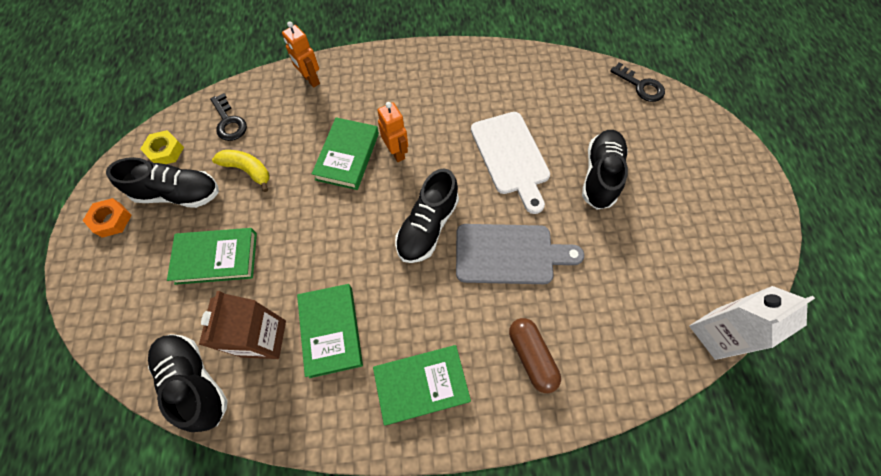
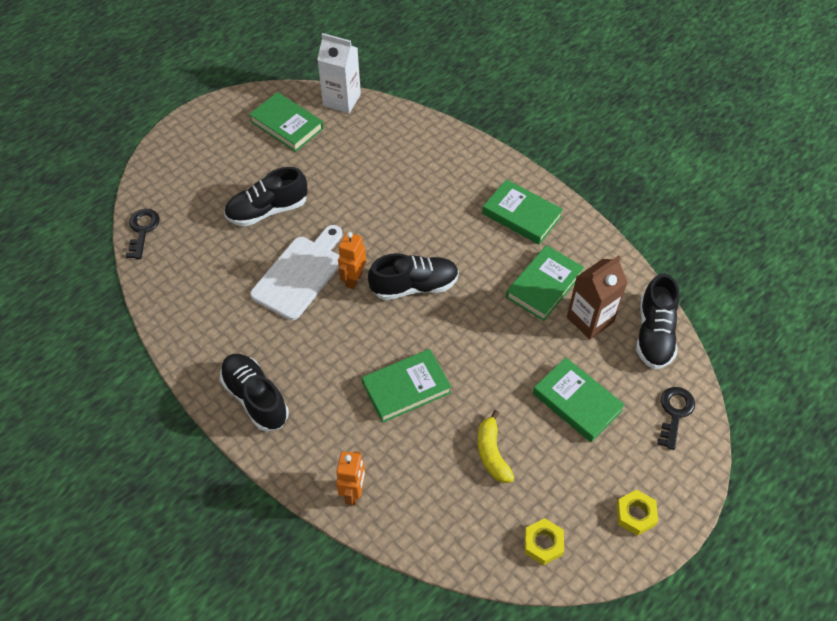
camera: 130 degrees left, 10 degrees down
(111, 220) = (635, 514): orange nut -> yellow nut
(179, 194) = (564, 486): black shoe -> black shoe (255, 398)
(229, 122) = (464, 520): black key -> black key (674, 413)
(396, 152) = (368, 355): orange robot -> orange robot (353, 279)
(509, 254) = (388, 225): grey cutting board -> none
(531, 356) = (447, 174): brown capsule -> none
(706, 256) = (287, 125): none -> green book

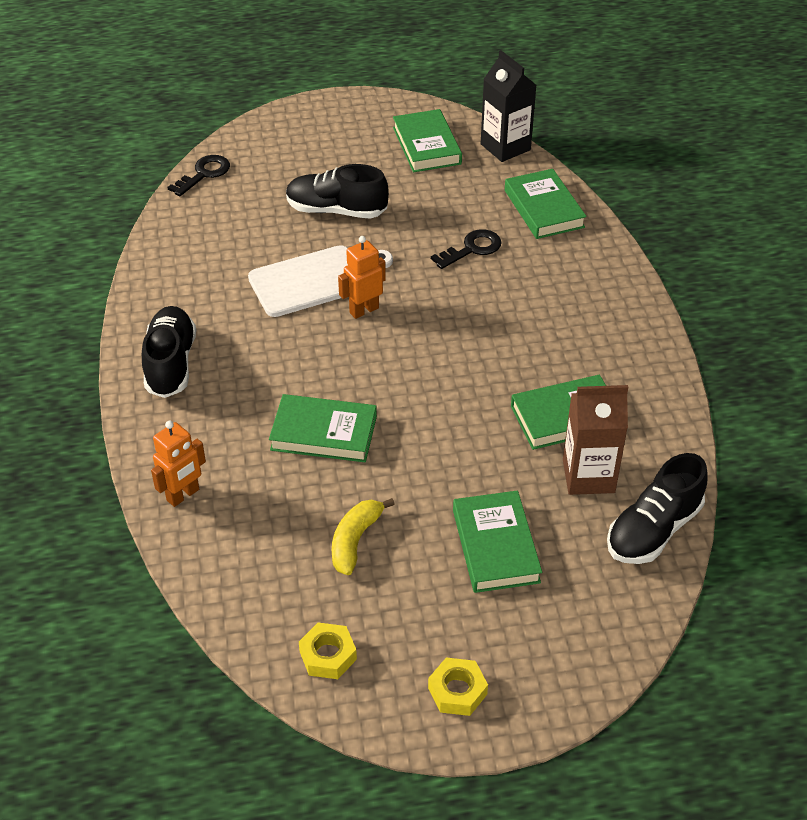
camera: 35 degrees right, 10 degrees down
(342, 100) = (505, 147): white carton -> black carton
(414, 286) = (421, 347): black shoe -> none
(521, 215) = (604, 338): green book -> green book (544, 209)
(674, 413) = (602, 620): black key -> black key (472, 249)

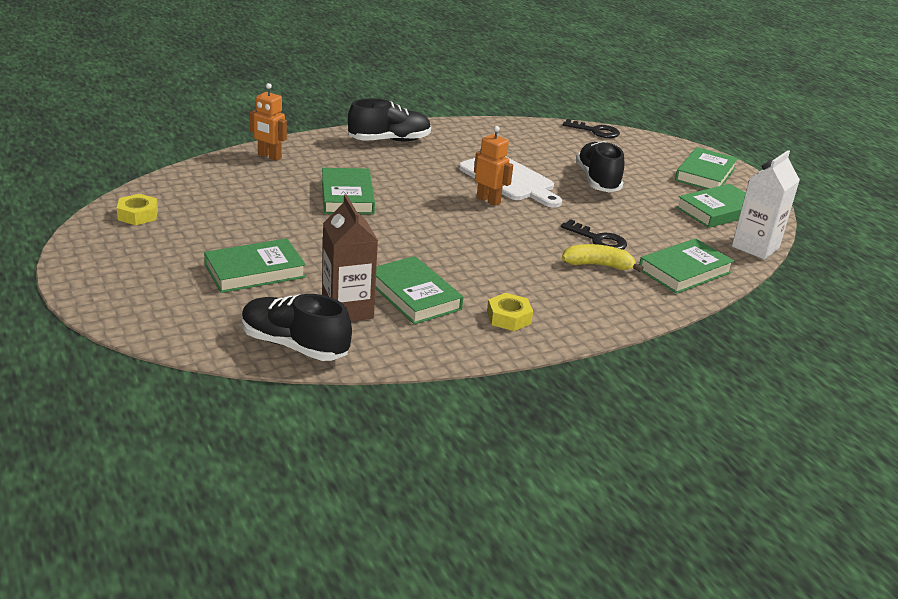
camera: 70 degrees right, 15 degrees down
(342, 126) = (705, 174): none -> green book
(355, 541) = (245, 216): yellow banana -> yellow banana (598, 265)
(457, 691) = (109, 264): yellow nut -> yellow nut (508, 318)
(505, 147) = (755, 247): black carton -> white carton

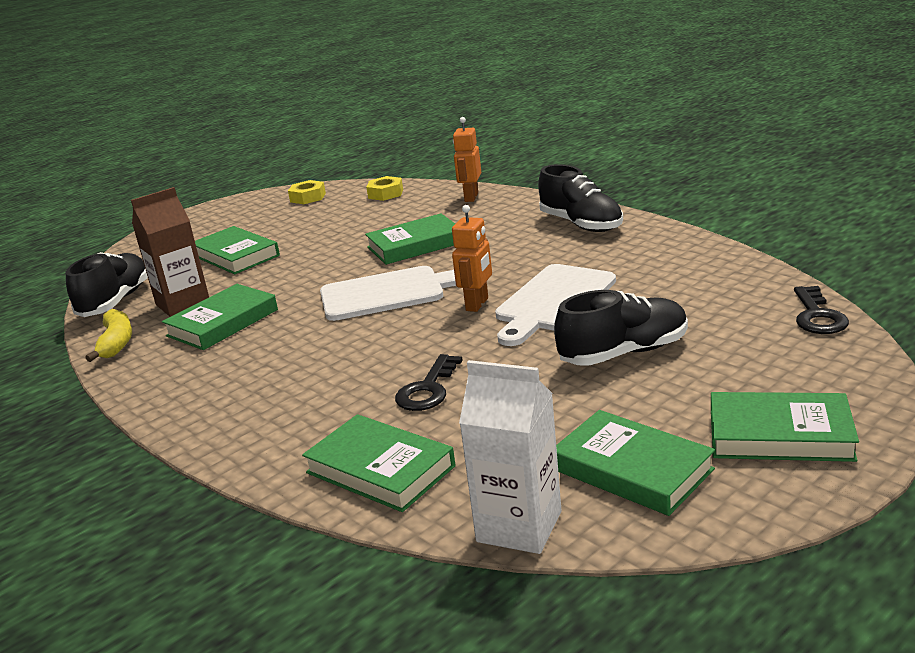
camera: 80 degrees right, 5 degrees down
(433, 223) = (388, 293): none -> white cutting board
(508, 318) = (195, 377): yellow nut -> yellow nut (385, 194)
(598, 265) = (353, 403): yellow banana -> yellow banana (116, 343)

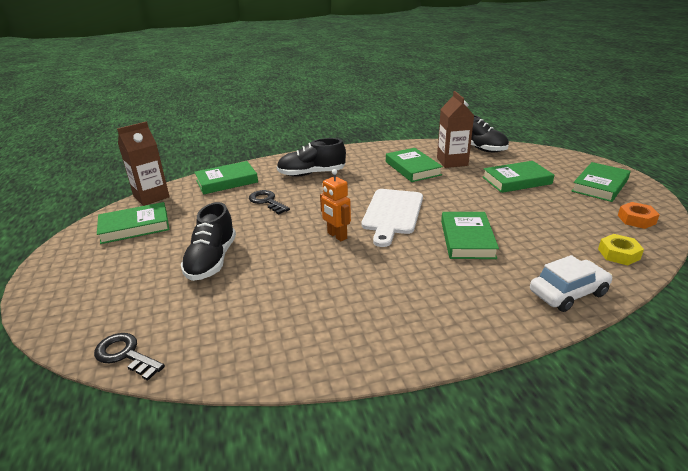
camera: 115 degrees right, 5 degrees up
(116, 343) = (421, 146): yellow banana -> none
(308, 197) = (636, 219): yellow nut -> orange nut
(471, 197) = (568, 293): orange robot -> white car
(519, 526) = (151, 197): white carton -> brown carton
(553, 301) = (304, 261): white cutting board -> none
(581, 224) = (428, 326): black shoe -> black shoe (311, 174)
(780, 435) = (83, 271): green book -> green book (600, 185)

